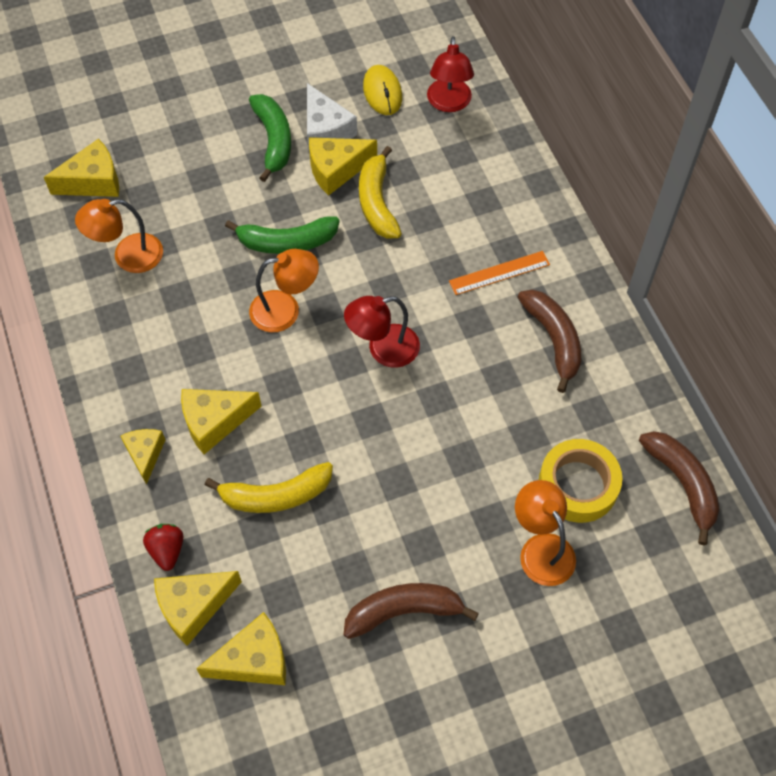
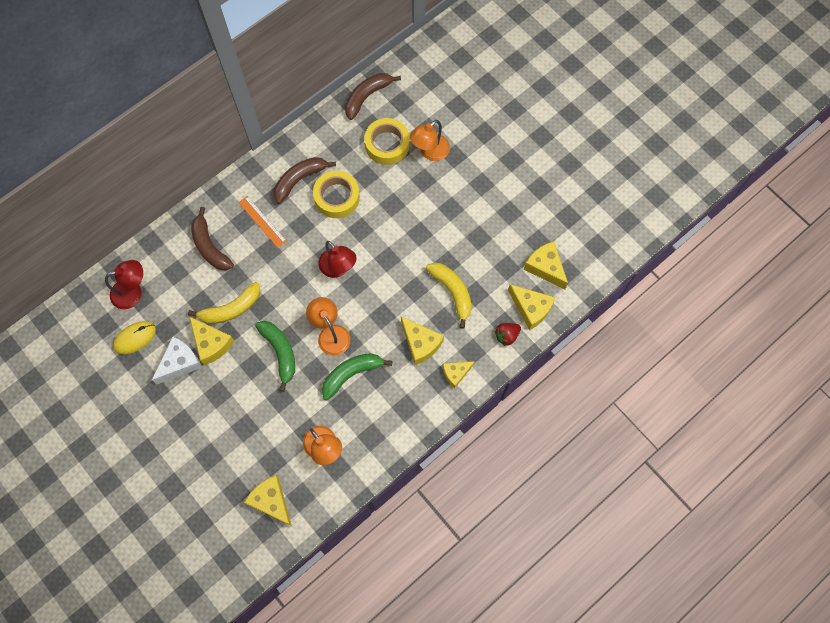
camera: 110 degrees left, 10 degrees up
(273, 140) = (198, 394): green banana -> green banana (351, 374)
(404, 611) = (490, 206): brown banana -> brown banana (210, 246)
(504, 382) = (337, 197): none -> yellow tape

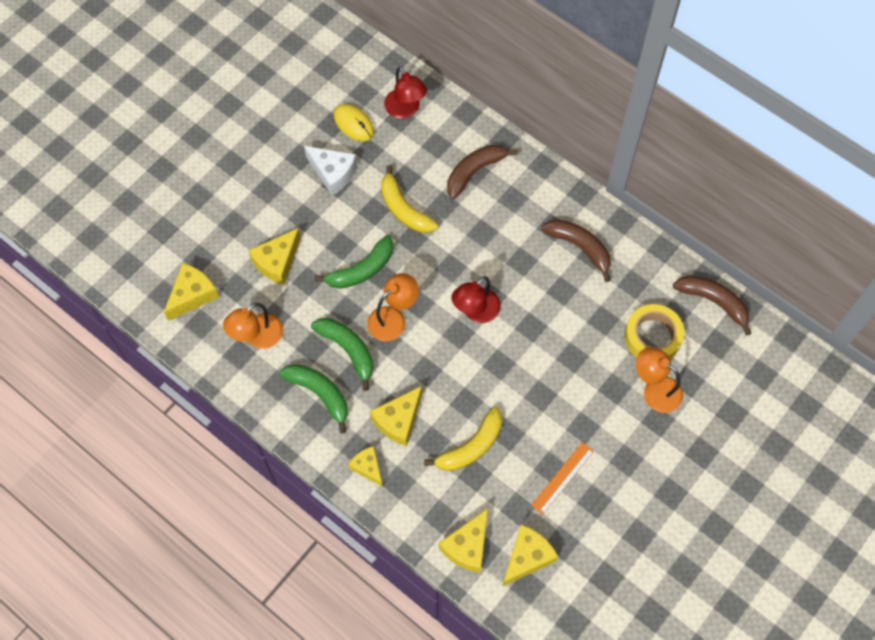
camera: 80 degrees right, 5 degrees down
(212, 343) = (360, 199): yellow cheese -> yellow cheese (277, 262)
(262, 221) = (517, 219): orange ruler -> orange ruler (562, 478)
(337, 197) = (567, 293): yellow tape -> none
(386, 402) = (320, 394): none -> green banana
(506, 336) = (426, 521): red strawberry -> none

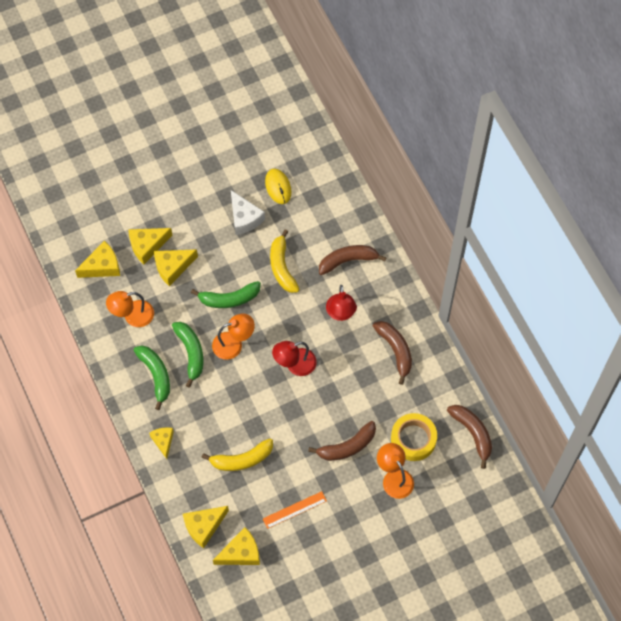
camera: 25 degrees right, 0 degrees up
(398, 420) = (201, 418): yellow cheese -> yellow cheese (147, 246)
(405, 110) = (321, 192): red lamp -> red lamp (341, 313)
(584, 378) = (347, 446): none -> brown banana

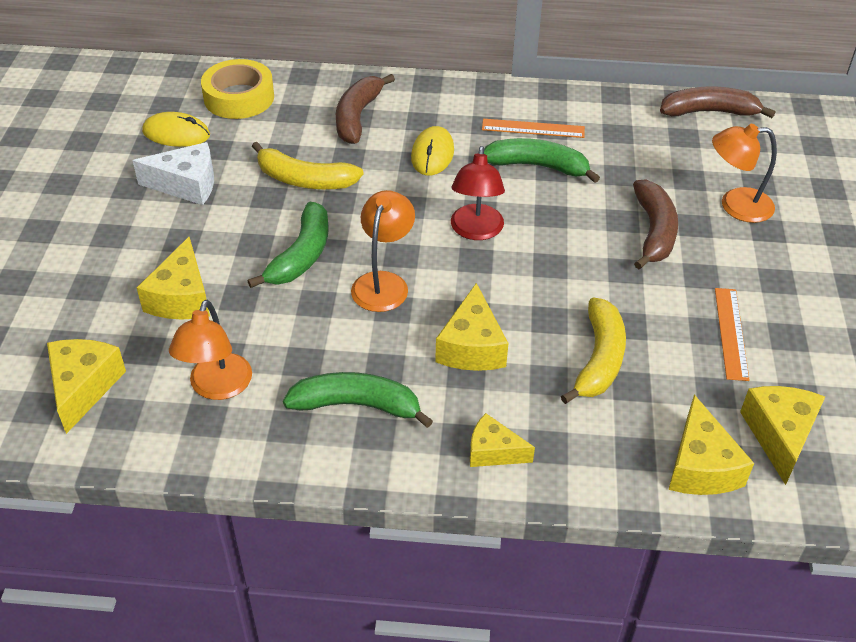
camera: 60 degrees left, 20 degrees down
(147, 246) = (111, 312): yellow cheese -> yellow cheese (471, 346)
(191, 353) = (354, 340): green banana -> green banana (537, 166)
(341, 313) = (432, 154): red lamp -> yellow mouse
(395, 350) = (533, 128): brown banana -> orange ruler
(413, 439) = (684, 165): yellow tape -> yellow tape (239, 97)

